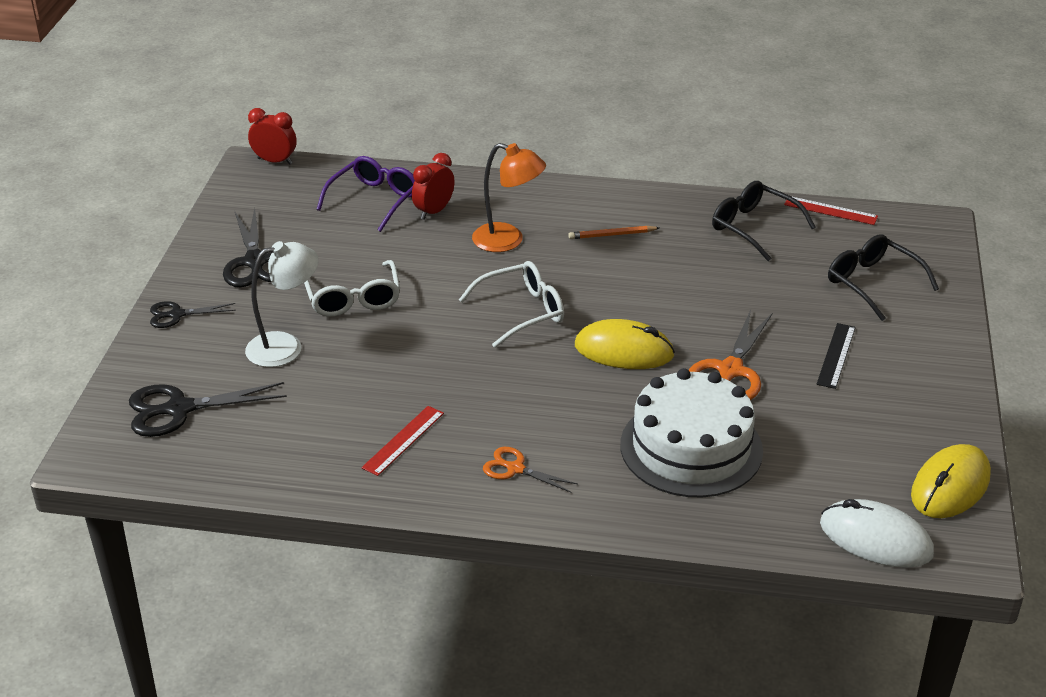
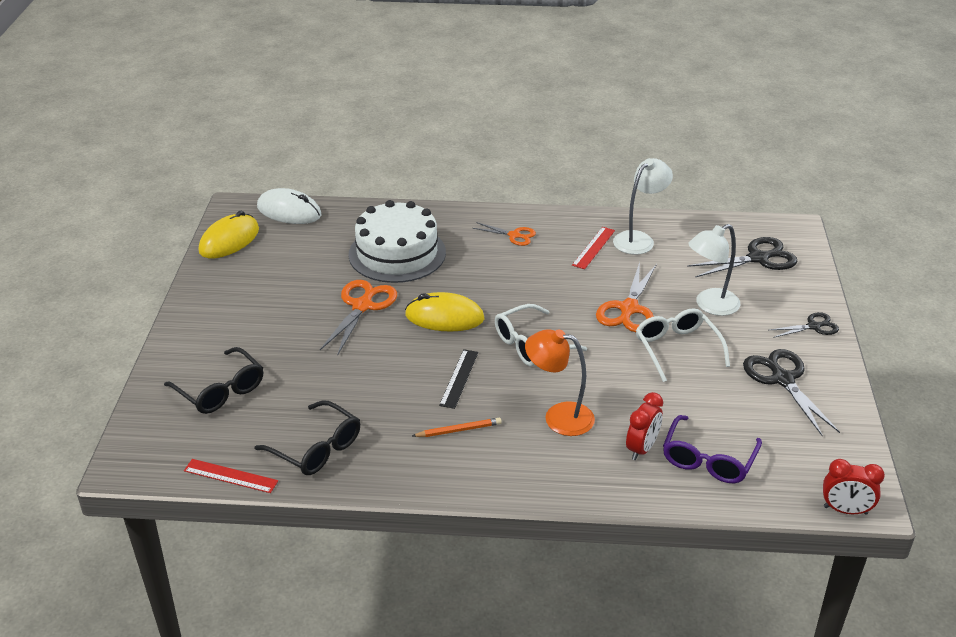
camera: 175 degrees right, 0 degrees up
(331, 451) = (639, 239): none -> white lamp
(390, 348) = (628, 309): none -> orange scissors
(836, 355) = (276, 322): black ruler -> black ruler (459, 378)

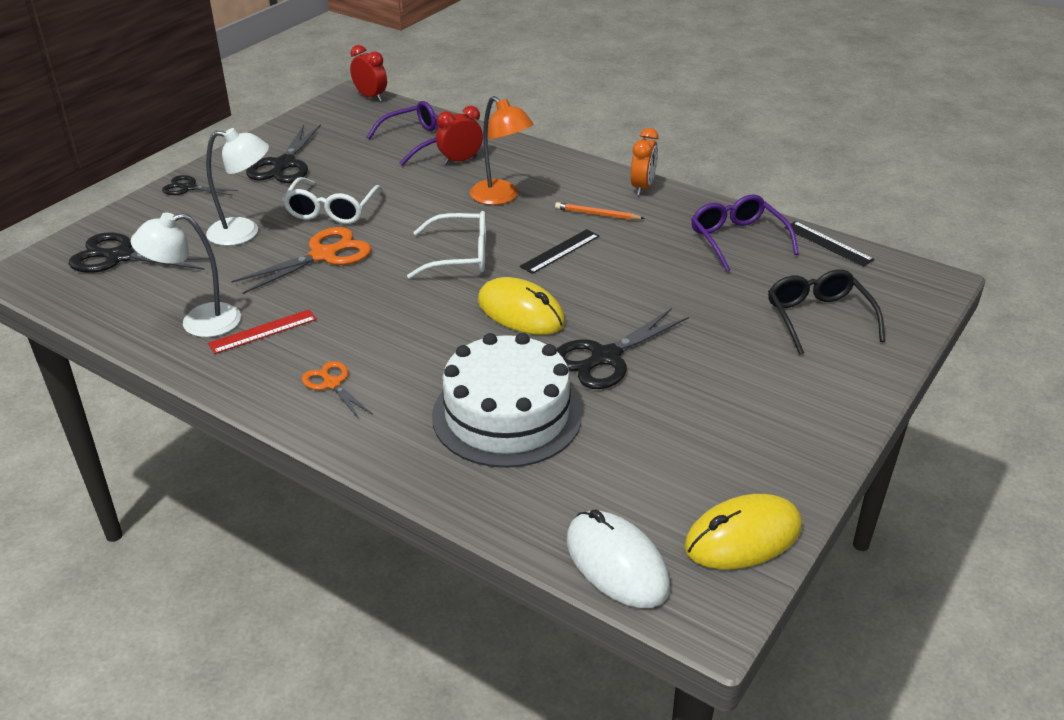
camera: 150 degrees left, 0 degrees up
(231, 476) = (828, 243): red ruler -> black ruler
(315, 448) = (738, 240): black glasses -> purple glasses
(362, 306) = (605, 357): orange scissors -> black scissors
(441, 483) = (642, 187): none -> orange clock

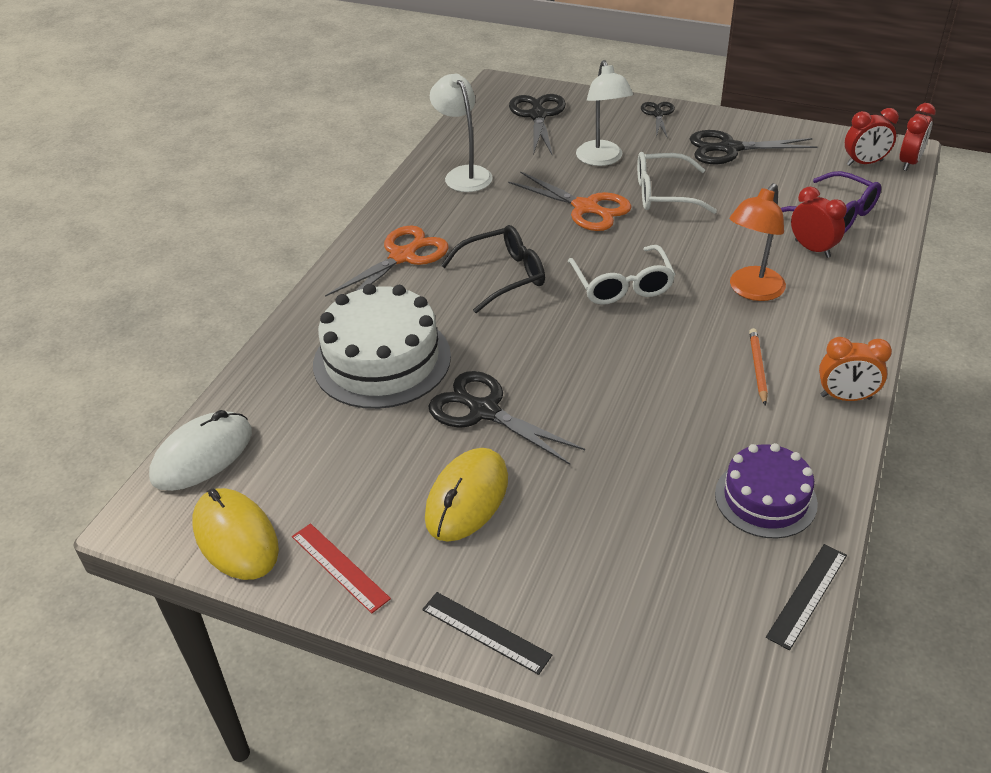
camera: 80 degrees right, 5 degrees up
(263, 331) = (462, 206): red ruler -> red ruler (340, 567)
(332, 384) = (402, 257): orange scissors -> orange scissors, size x1.70
(357, 113) = (864, 163): none -> red clock
(521, 312) = (541, 342): yellow mouse -> yellow mouse (467, 498)
(560, 251) = (664, 351): black ruler -> black ruler (486, 632)
(738, 240) = (765, 498): purple glasses -> purple cake
(819, 319) = (617, 589): black glasses -> black glasses (502, 276)

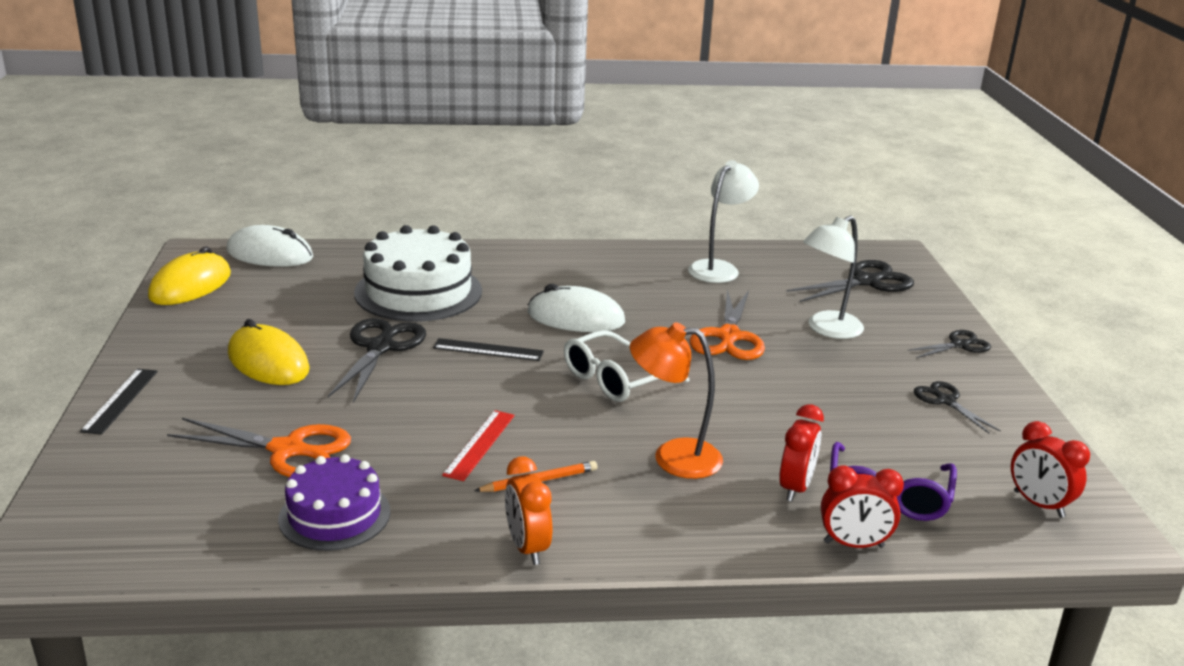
camera: 60 degrees right, 15 degrees down
(340, 567) = (173, 328): red ruler -> red ruler (480, 444)
(402, 257) = (564, 269): orange scissors -> orange scissors (287, 450)
(467, 498) = (268, 362): yellow mouse -> yellow mouse turned 45 degrees clockwise
(502, 276) = (576, 318): black glasses -> white mouse
(665, 194) = (803, 375): white glasses -> none
(730, 148) = (945, 401): black scissors -> black scissors, size x0.59
(807, 595) = (207, 559): black ruler -> black ruler (488, 350)
(909, 162) = (1088, 543): red clock -> red clock (853, 544)

